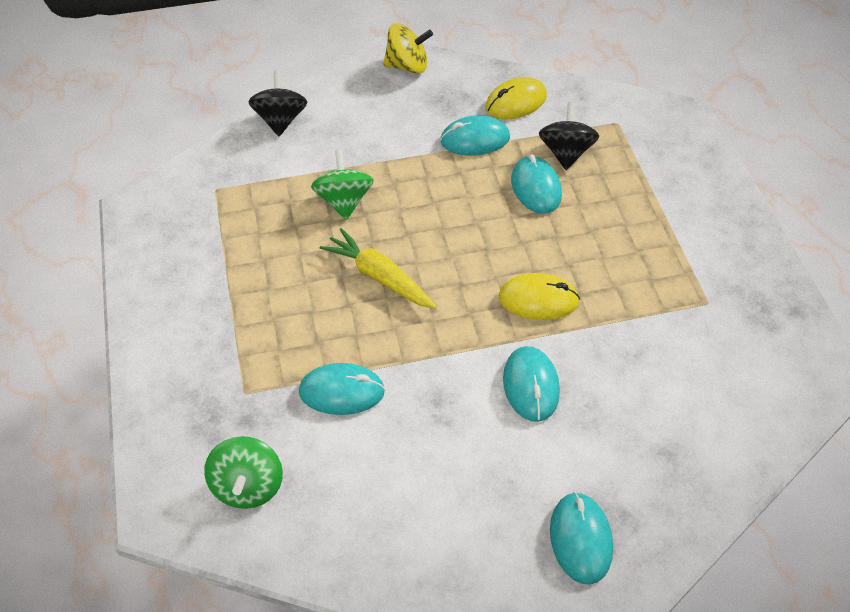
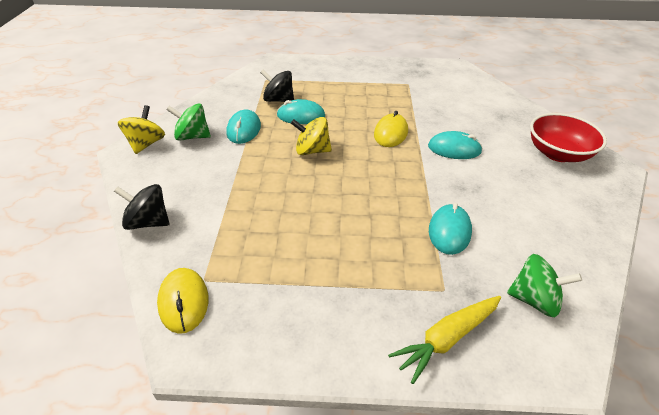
camera: 75 degrees left, 10 degrees down
(344, 201) = (266, 200): green spinning top -> green spinning top (192, 136)
(379, 277) = (349, 194): yellow carrot -> yellow carrot (447, 338)
(456, 219) = (312, 150): none -> yellow spinning top
(516, 102) = (221, 108): yellow mouse -> yellow mouse (183, 301)
(581, 539) = (558, 153): turquoise mouse -> red bowl

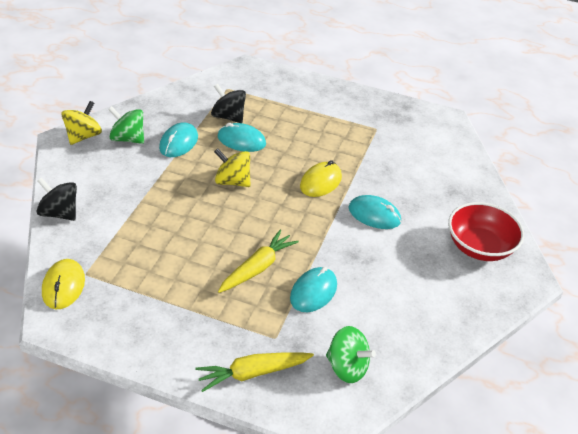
camera: 15 degrees right, 0 degrees up
(382, 223) = (257, 268): none -> yellow carrot

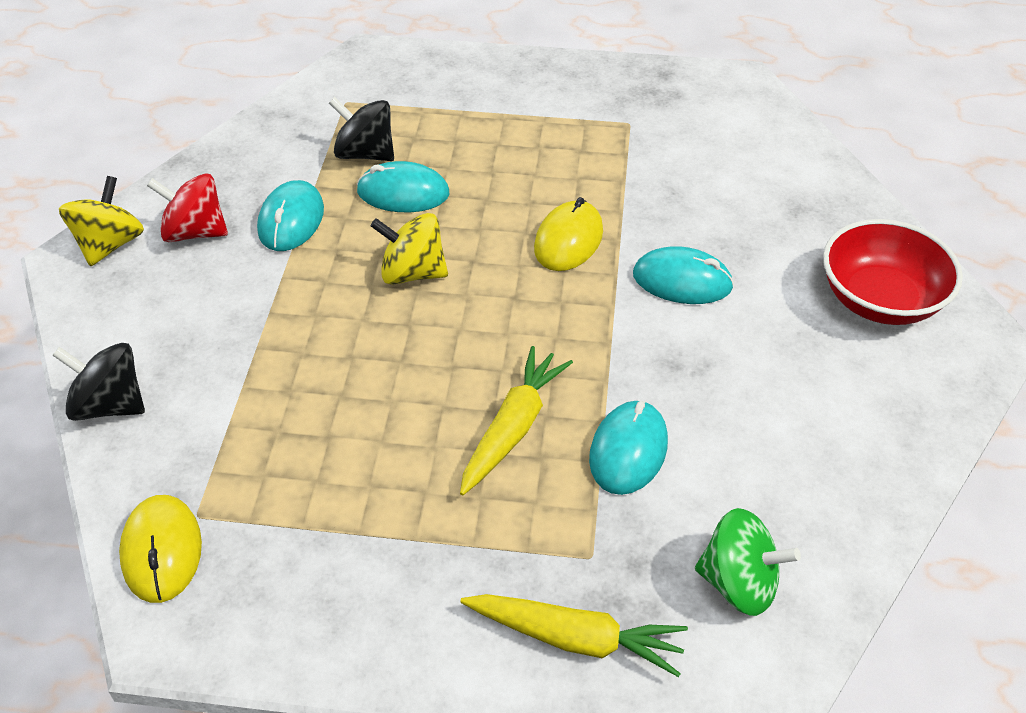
camera: 10 degrees left, 5 degrees up
(128, 138) = (195, 232): green spinning top -> red spinning top
(253, 373) = (575, 638): yellow carrot -> yellow carrot turned 135 degrees counterclockwise

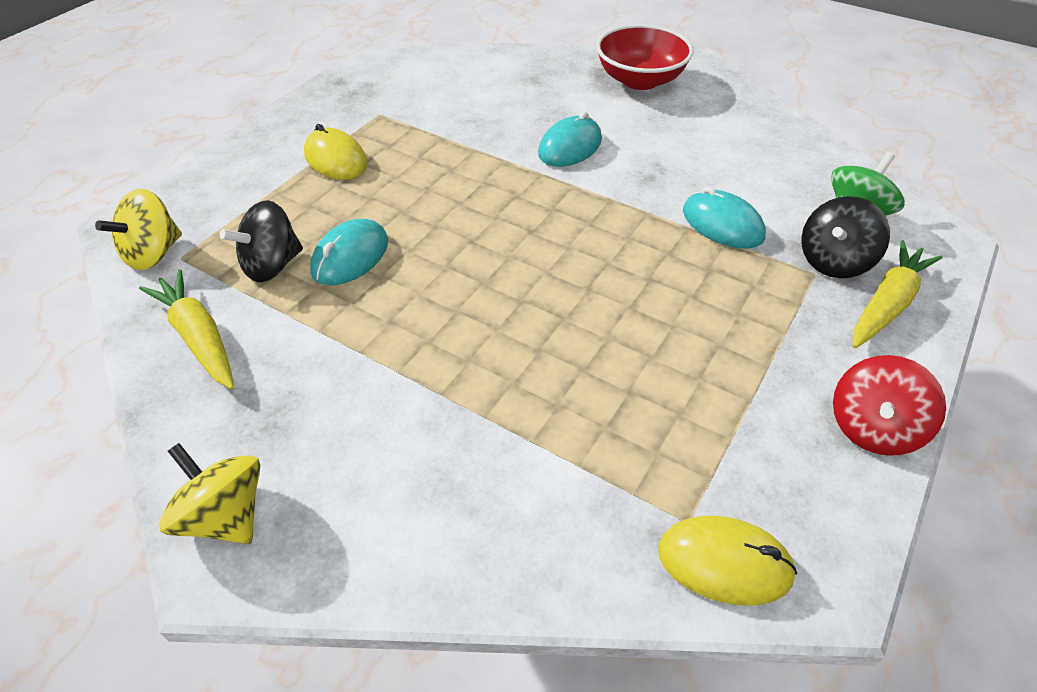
camera: 65 degrees left, 0 degrees up
(109, 405) = (495, 570): black spinning top -> black spinning top (833, 261)
(195, 232) = (272, 427): red spinning top -> red spinning top (872, 428)
(291, 220) = (321, 343): turquoise mouse -> none
(412, 273) = (460, 280): yellow spinning top -> yellow spinning top (153, 253)
(513, 428) = (674, 274): yellow carrot -> yellow carrot (199, 337)
(568, 240) = (487, 183): yellow mouse -> yellow mouse (336, 159)

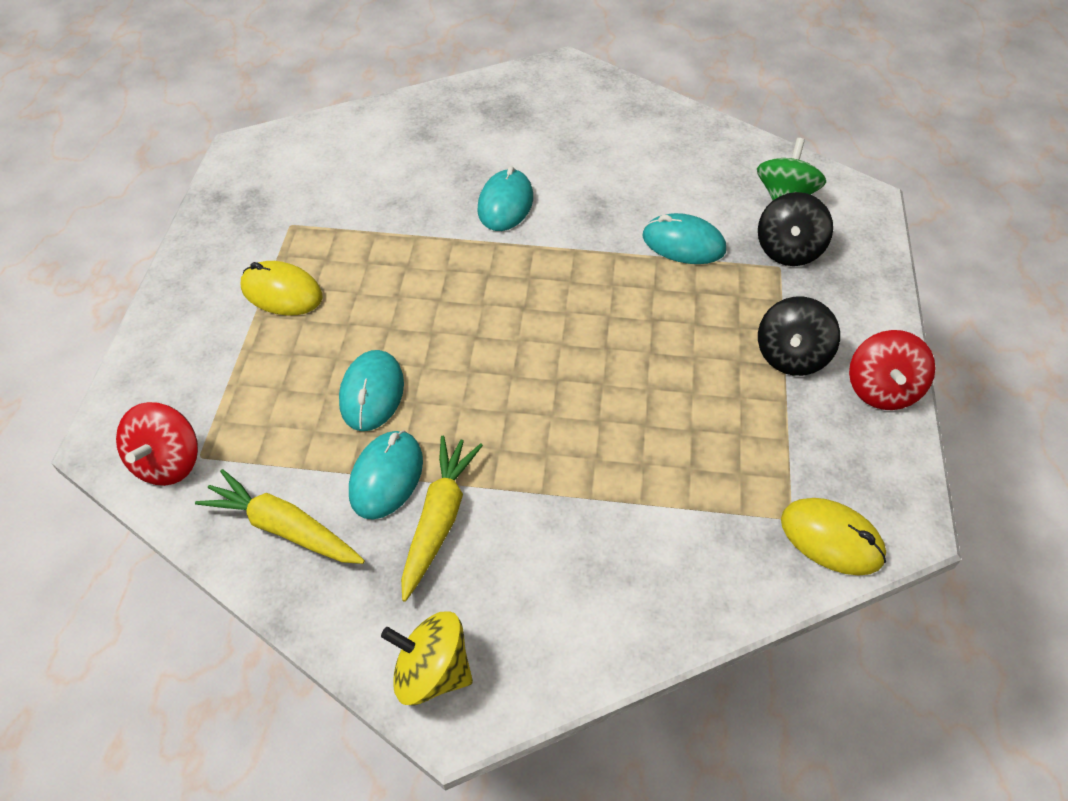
camera: 25 degrees left, 5 degrees up
(153, 253) = (168, 462): yellow spinning top -> red spinning top
(272, 265) = (301, 430): black spinning top -> black spinning top (791, 356)
(312, 327) = (386, 477): none -> turquoise mouse
(640, 80) = (528, 106): red bowl -> none
(724, 563) = (831, 539): yellow mouse -> yellow mouse turned 45 degrees clockwise
(887, 304) = (845, 276): yellow carrot -> yellow carrot (439, 520)

